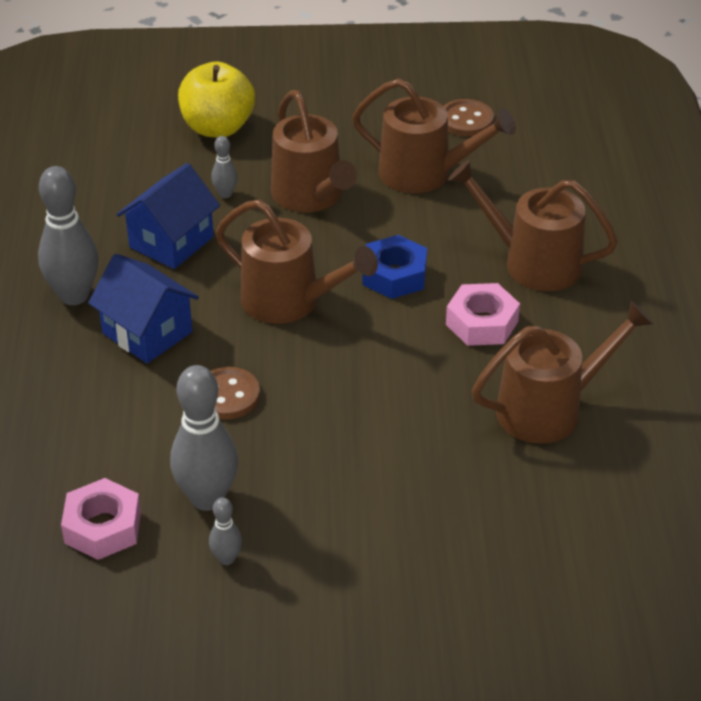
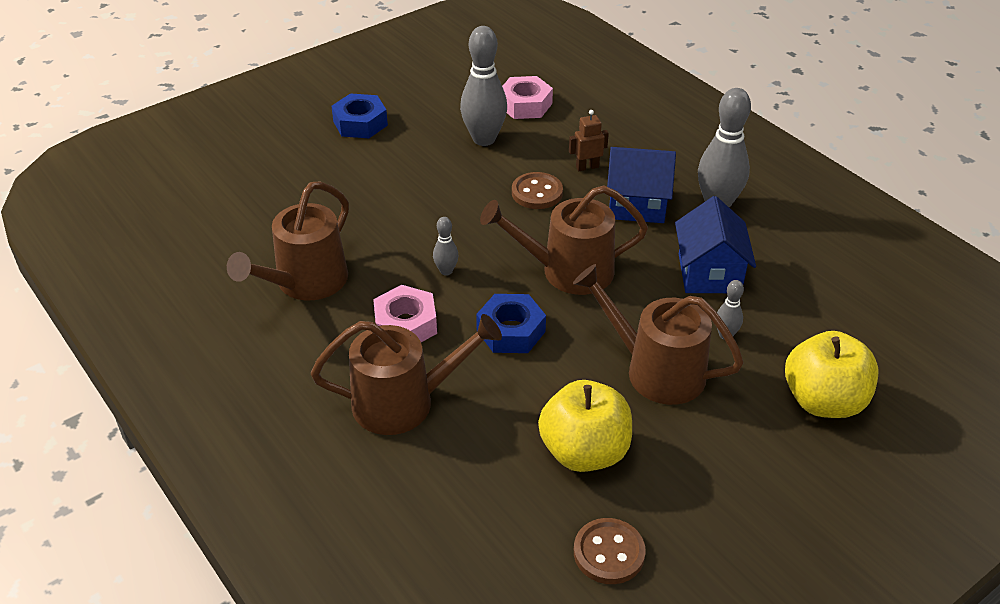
camera: 145 degrees right, 0 degrees up
(140, 400) = (587, 167): none -> brown robot
(226, 559) = (441, 119): grey bowling pin -> grey bowling pin (446, 271)
(332, 609) = (360, 123): none -> blue nut
(424, 173) = (584, 452): brown watering can -> yellow apple

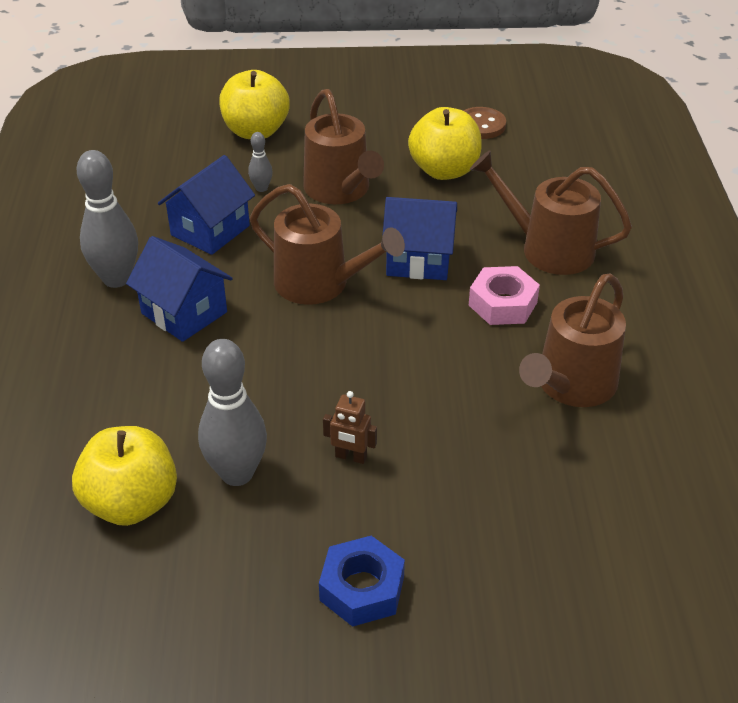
camera: 145 degrees left, 0 degrees up
(305, 282) = (571, 385): brown watering can -> brown watering can turned 150 degrees clockwise
(446, 271) = (427, 334): grey bowling pin -> none
(511, 331) = (418, 260): blue nut -> blue house
(525, 105) = (131, 503): pink nut -> yellow apple
(537, 193) = (259, 372): brown button -> none
(587, 167) = (174, 376): brown robot -> brown robot (351, 457)

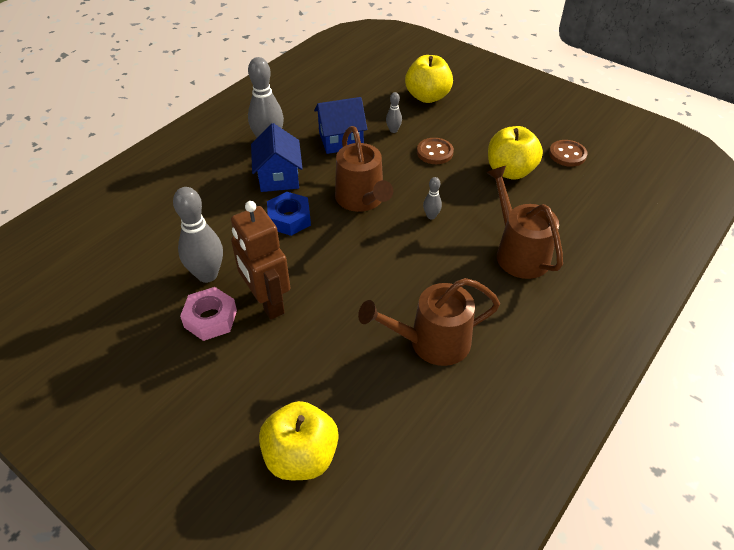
camera: 40 degrees right, 5 degrees up
(131, 503) = (149, 258): yellow apple -> yellow apple (301, 456)
(340, 190) = (434, 152): brown watering can -> brown button
(351, 457) = (267, 302): brown robot -> brown robot, size x2.18
(362, 588) = (192, 374): blue nut -> blue nut (289, 219)
(418, 260) = (431, 216): blue house -> grey bowling pin
(503, 304) = (449, 269): pink nut -> pink nut (210, 319)

